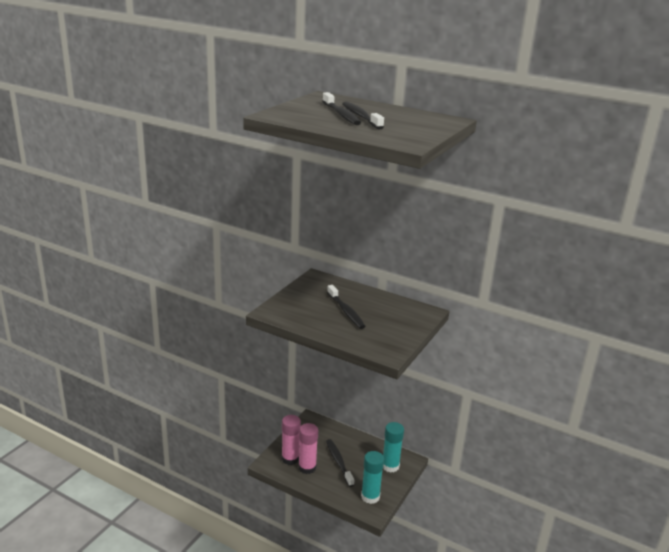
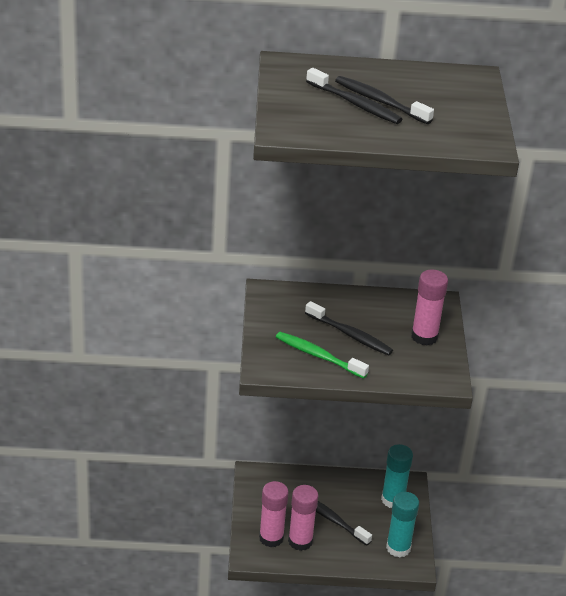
camera: 30 degrees left, 10 degrees up
(312, 316) = (318, 356): none -> green toothbrush
(397, 326) = (424, 336): none -> pink glue stick

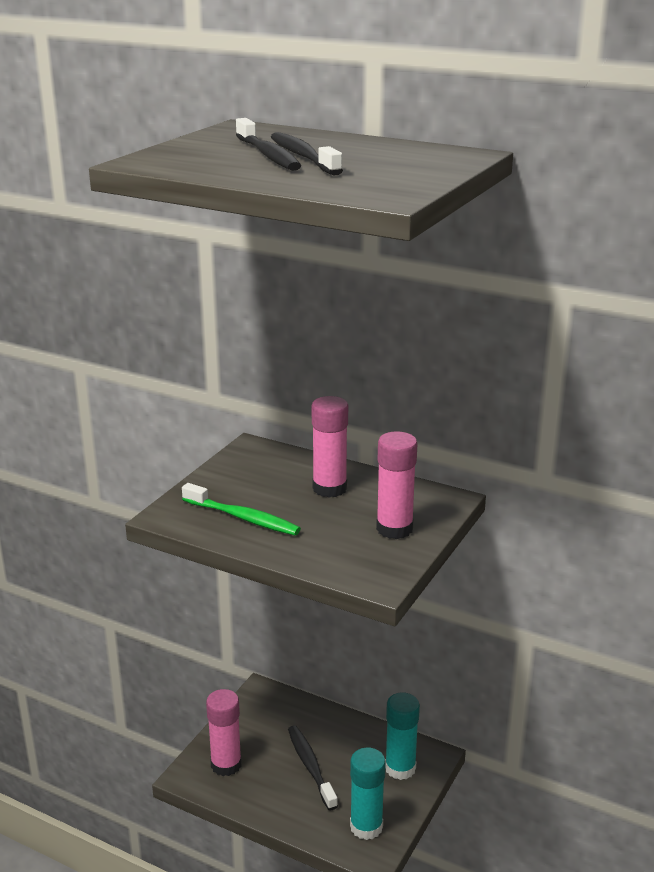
camera: 30 degrees right, 10 degrees down
(300, 541) = (255, 779): pink glue stick -> pink glue stick (329, 488)
(318, 356) = (243, 518): green toothbrush -> green toothbrush turned 150 degrees clockwise
(350, 335) = (303, 507): black toothbrush -> none

